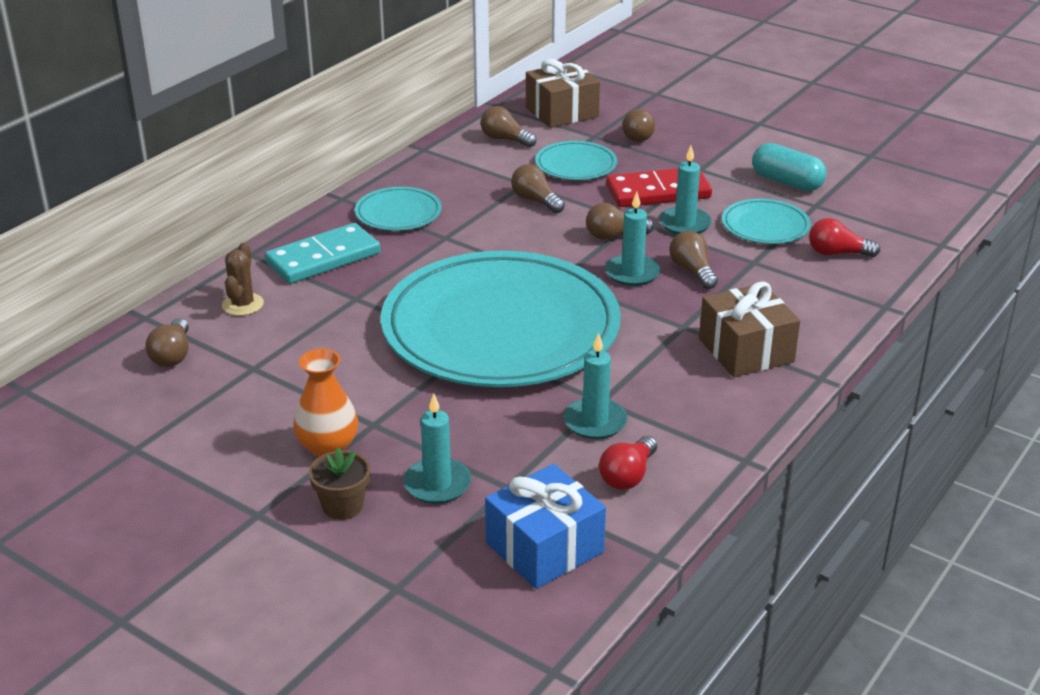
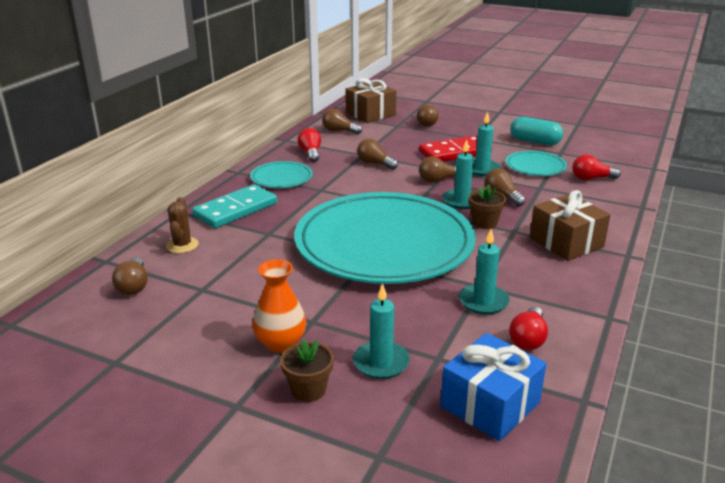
camera: 10 degrees left, 5 degrees down
(451, 175) = (310, 153): none -> red light bulb
(576, 165) = (393, 142): turquoise plate -> none
(648, 310) = (484, 223): none -> brown flower pot

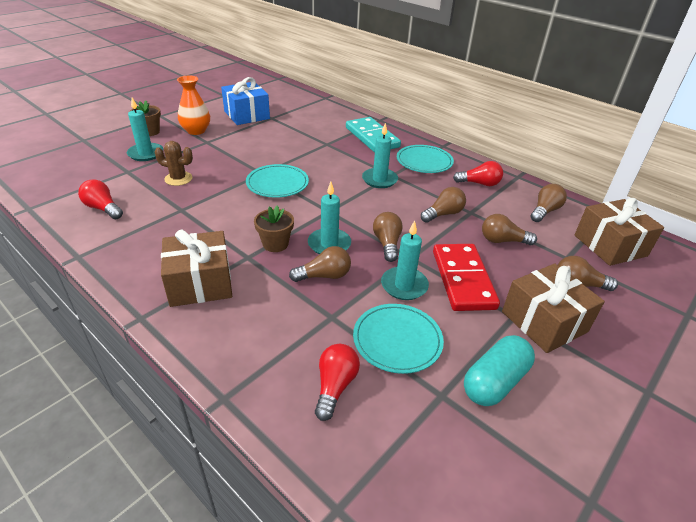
camera: 105 degrees right, 10 degrees up
(133, 286) = (291, 102): brown light bulb -> brown light bulb (502, 241)
(182, 245) = (329, 117): brown cactus -> brown cactus (178, 179)
(384, 244) = (277, 183): turquoise plate -> turquoise plate, size x0.41
(472, 131) = (544, 321): none -> brown gift
(483, 301) = (162, 204): turquoise candle -> turquoise candle (379, 180)
(490, 404) = (71, 176): blue gift -> blue gift (246, 115)

